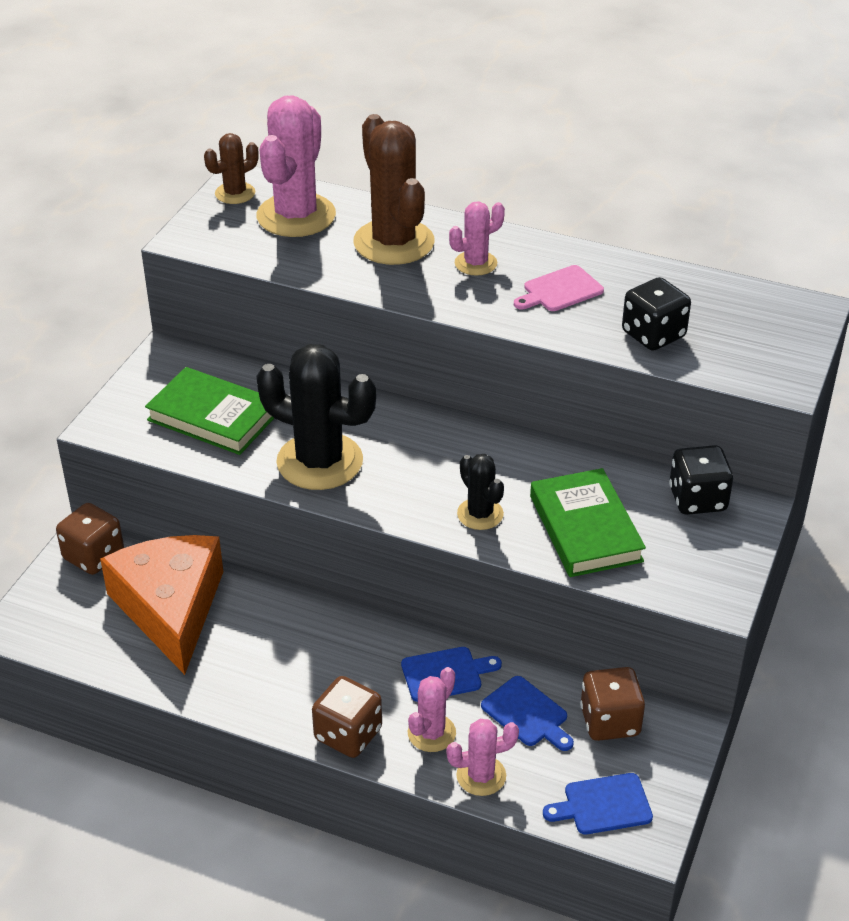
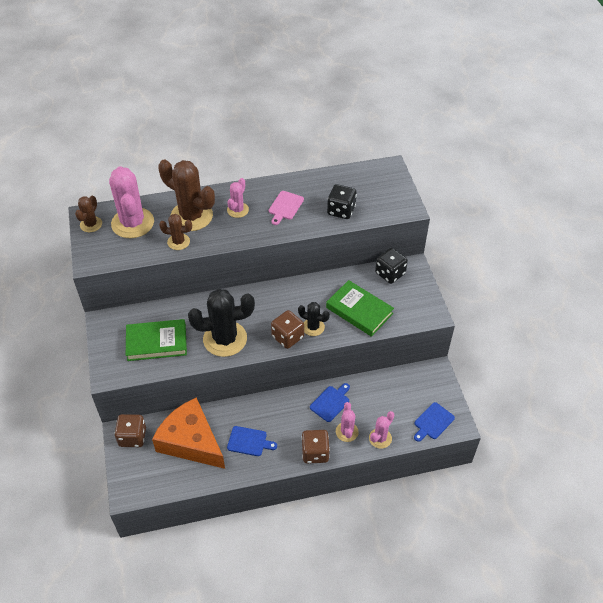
camera: 35 degrees left, 10 degrees up
(339, 267) = (178, 242): none -> brown cactus
(527, 714) = (375, 401): blue cutting board -> blue cutting board (249, 441)
(610, 721) = (408, 385): brown dice -> brown dice (287, 337)

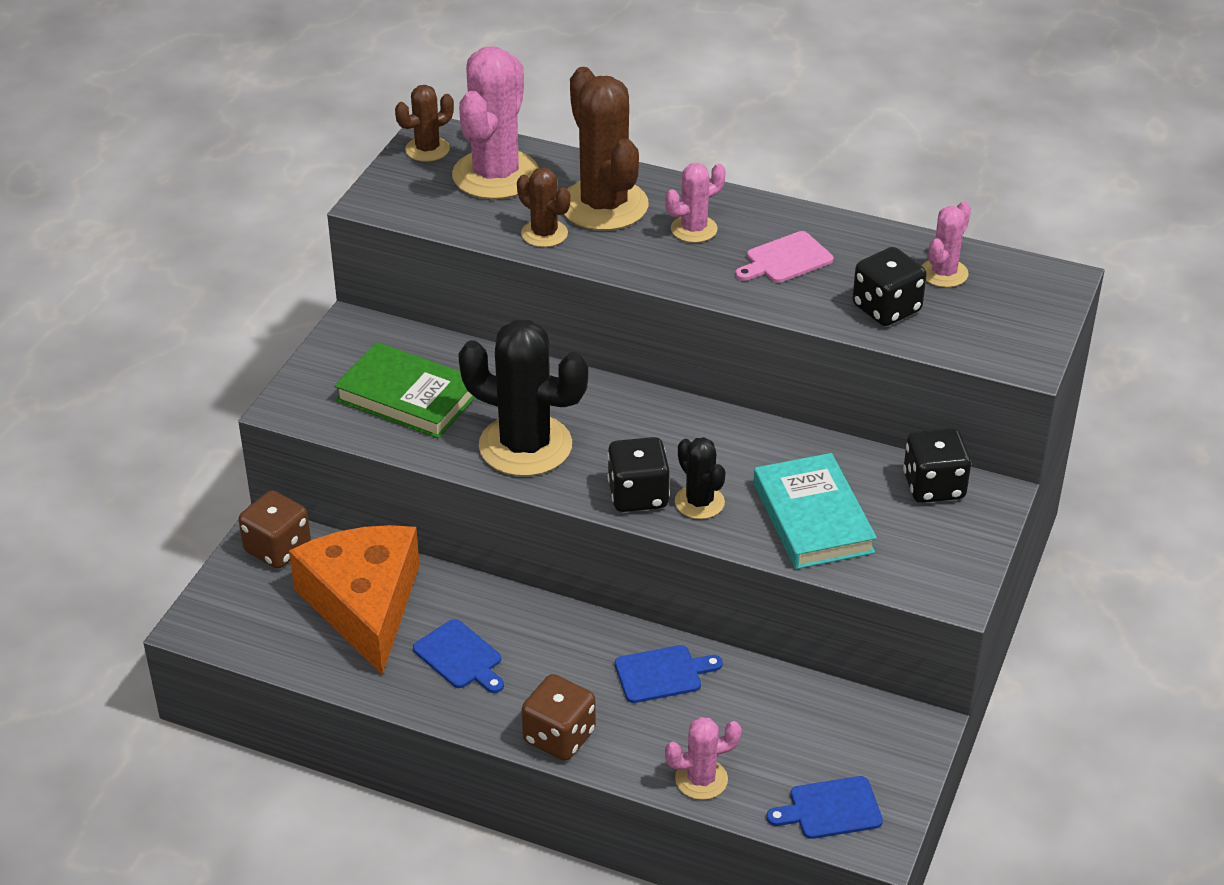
camera: 35 degrees right, 10 degrees down
(287, 337) = (638, 495): brown dice -> black dice
(347, 432) = (648, 735): pink cactus -> pink cactus (944, 273)
(359, 310) = (812, 518): green book -> turquoise book

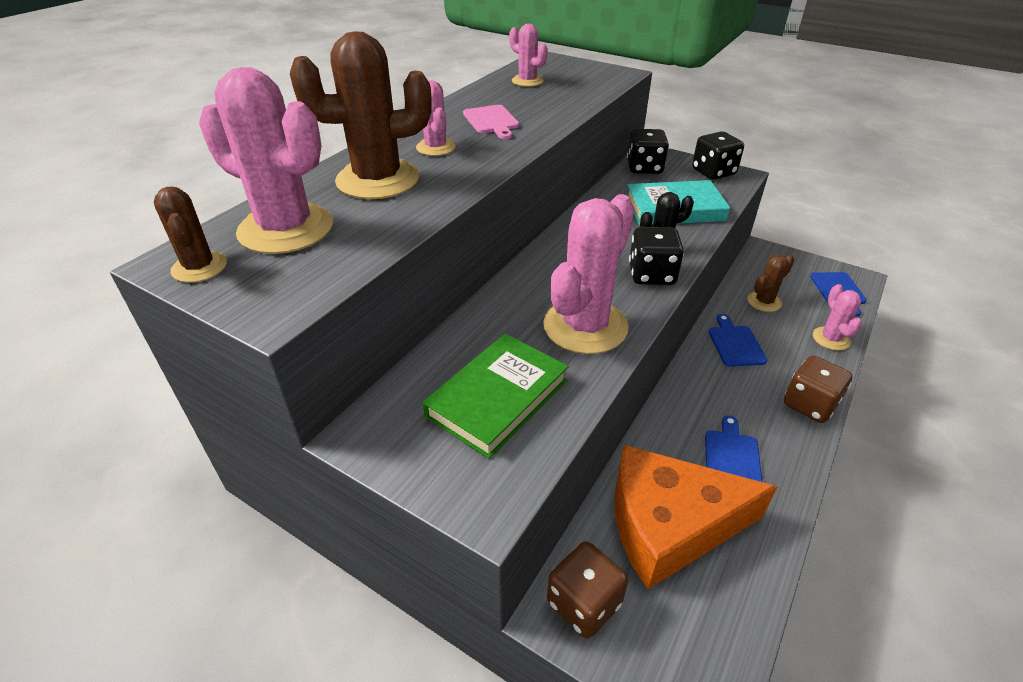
camera: 80 degrees left, 0 degrees up
(460, 657) = (732, 457): blue cutting board -> blue cutting board turned 45 degrees counterclockwise
(525, 446) = (585, 326): black cactus -> pink cactus
(544, 234) = (404, 211): brown cactus -> brown cactus (764, 302)
(886, 308) = (560, 99): black dice -> black dice (713, 172)

